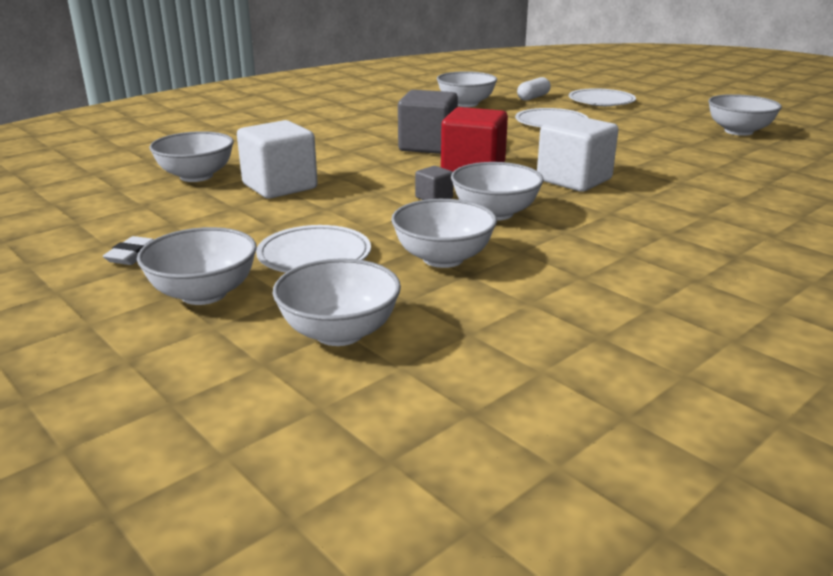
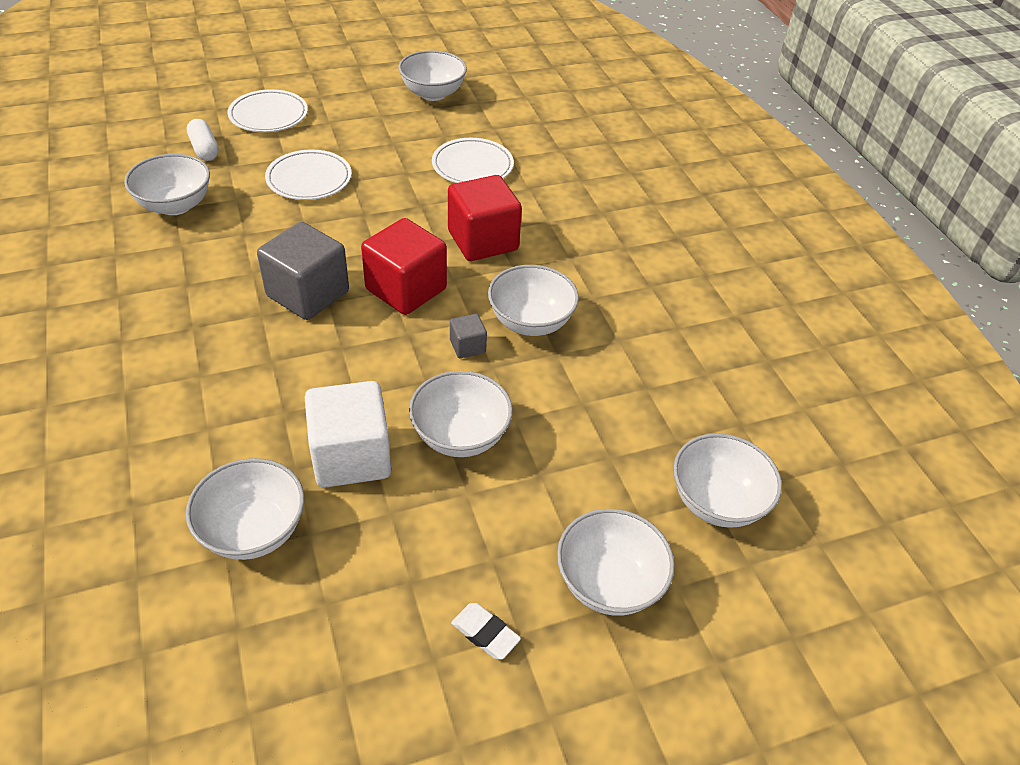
camera: 70 degrees left, 20 degrees up
(314, 256) = (561, 477): white plate -> white plate (472, 166)
(443, 258) = (609, 392): white bowl -> white bowl (460, 436)
(574, 180) = (483, 241): white cube -> red cube

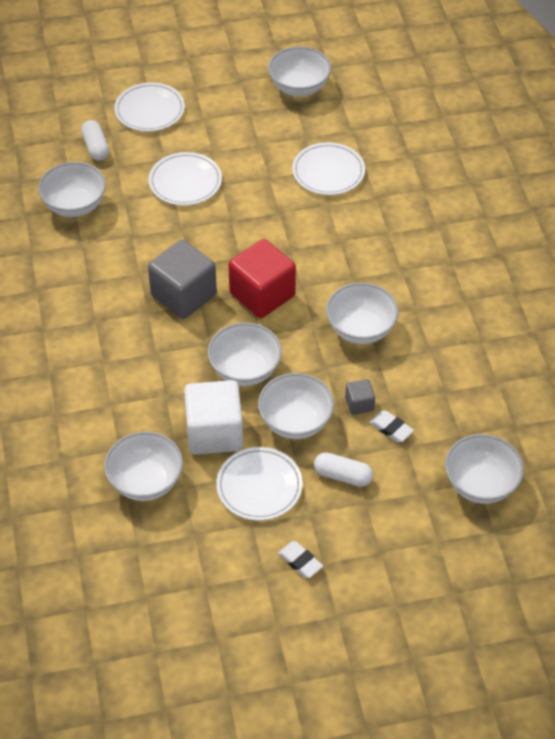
camera: 10 degrees right, 5 degrees up
(417, 526) = (259, 486): none -> white plate
(467, 346) = (307, 348): grey cube -> grey cube (359, 404)
(483, 241) = (329, 250): red cube -> none
(531, 503) = (342, 476): none -> white capsule
(586, 437) = (391, 428): none -> white eraser
(608, 582) = (390, 535): white bowl -> white bowl (245, 370)

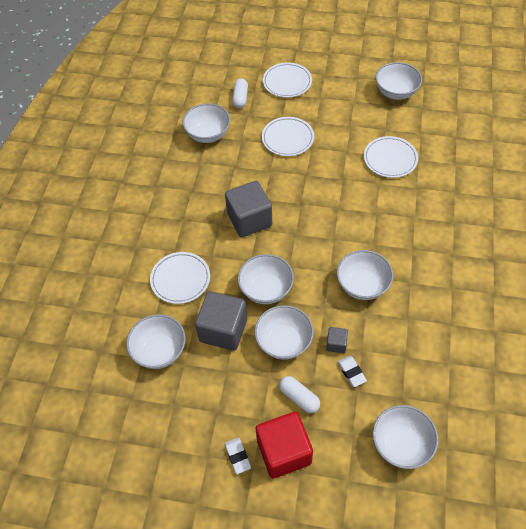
camera: 25 degrees right, 5 degrees up
(214, 432) = (223, 330): white cube -> grey cube
(259, 486) = (235, 384): white plate -> white plate (180, 279)
(262, 294) = (303, 236): red cube -> red cube (284, 451)

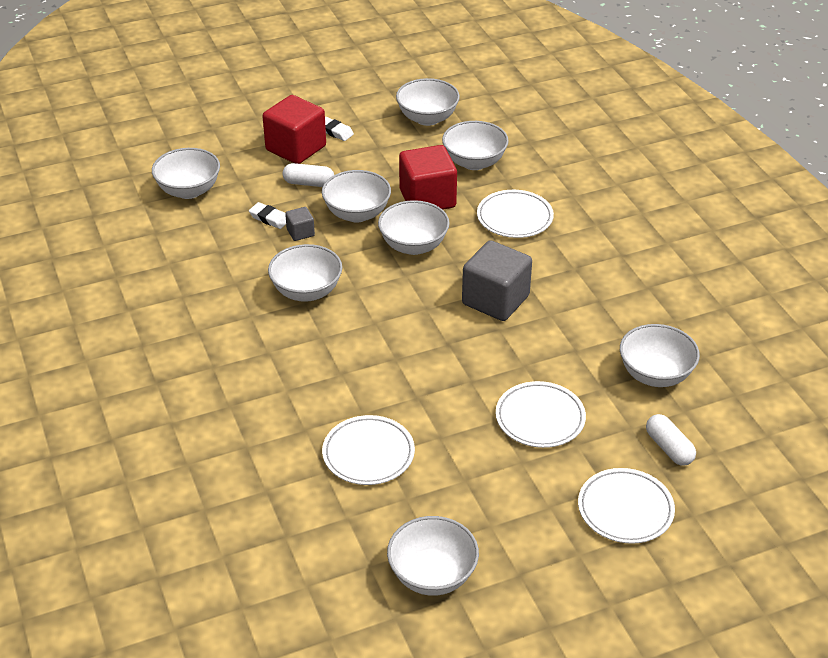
camera: 145 degrees right, 15 degrees down
(150, 428) = (427, 118): none -> white bowl
(223, 330) = (427, 198): grey cube -> red cube

